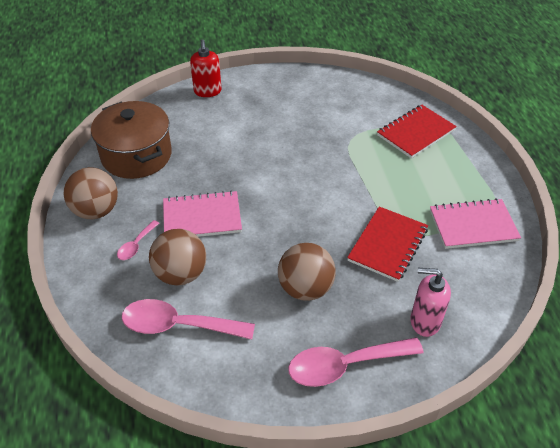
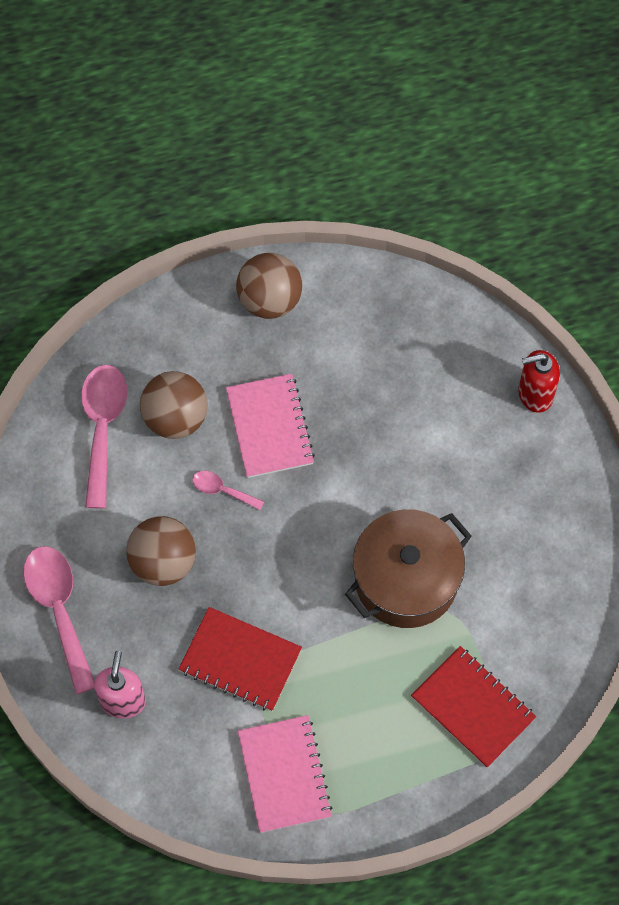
camera: 85 degrees right, 20 degrees up
(136, 155) = (378, 325): brown pot -> brown pot (406, 580)
(136, 245) = (216, 359): pink spoon -> pink spoon (222, 490)

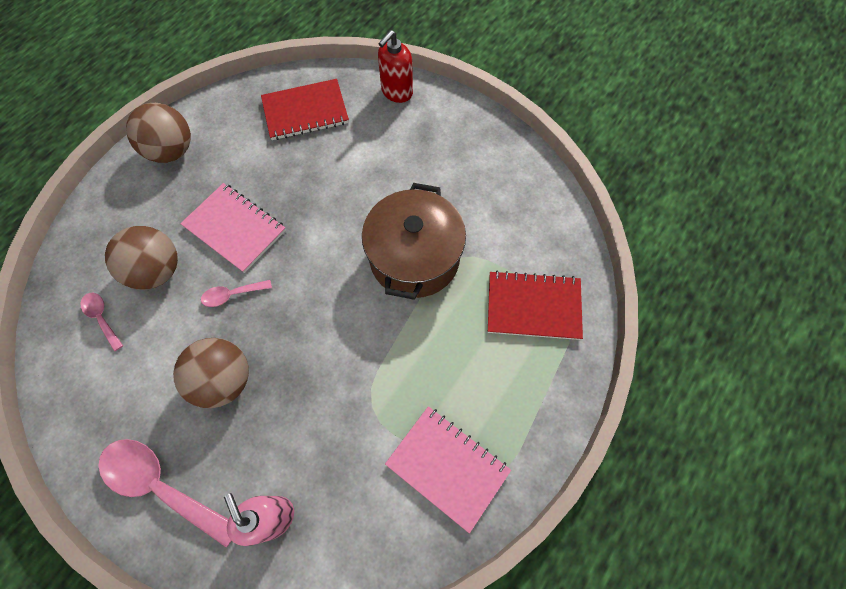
camera: 40 degrees left, 0 degrees up
(103, 428) = (102, 318): pink spoon -> pink spoon, size x0.50
(240, 660) = (342, 406): red notebook -> red notebook (305, 111)

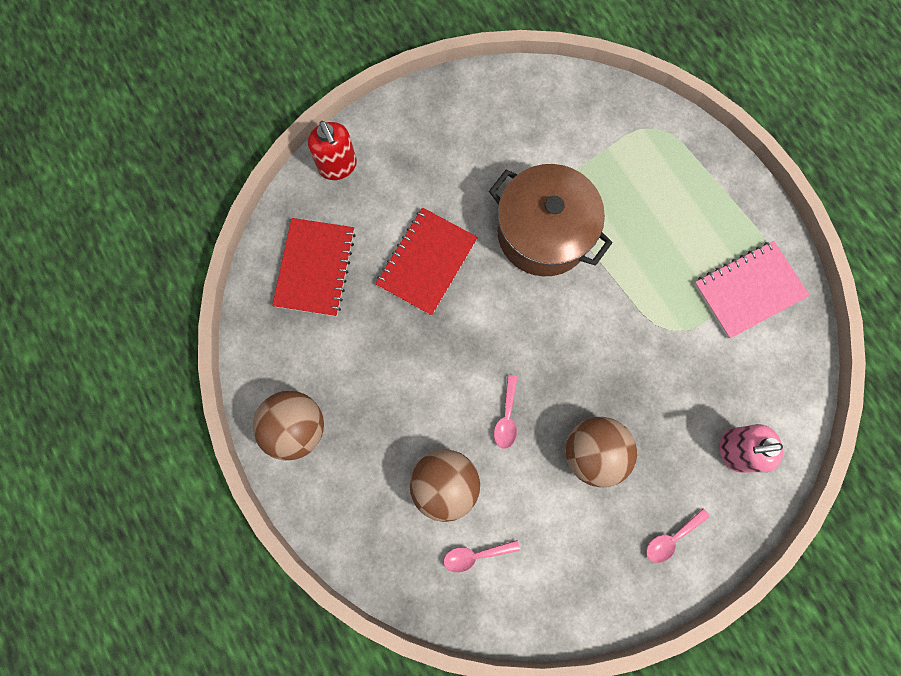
camera: 65 degrees left, 10 degrees up
(162, 486) = (671, 538): pink spoon -> pink spoon, size x0.50
(235, 229) = (431, 391): pink notebook -> none
(533, 307) = (638, 154): red notebook -> red notebook (427, 262)

